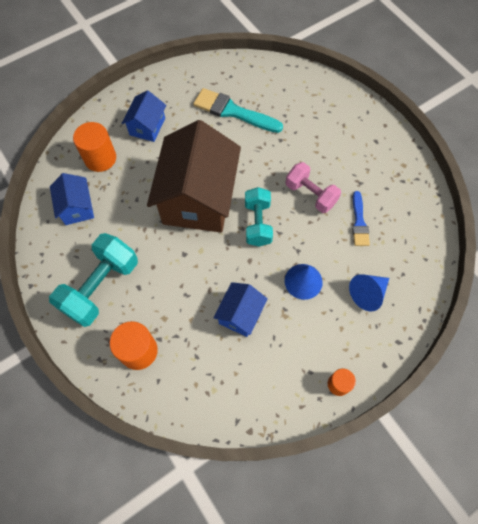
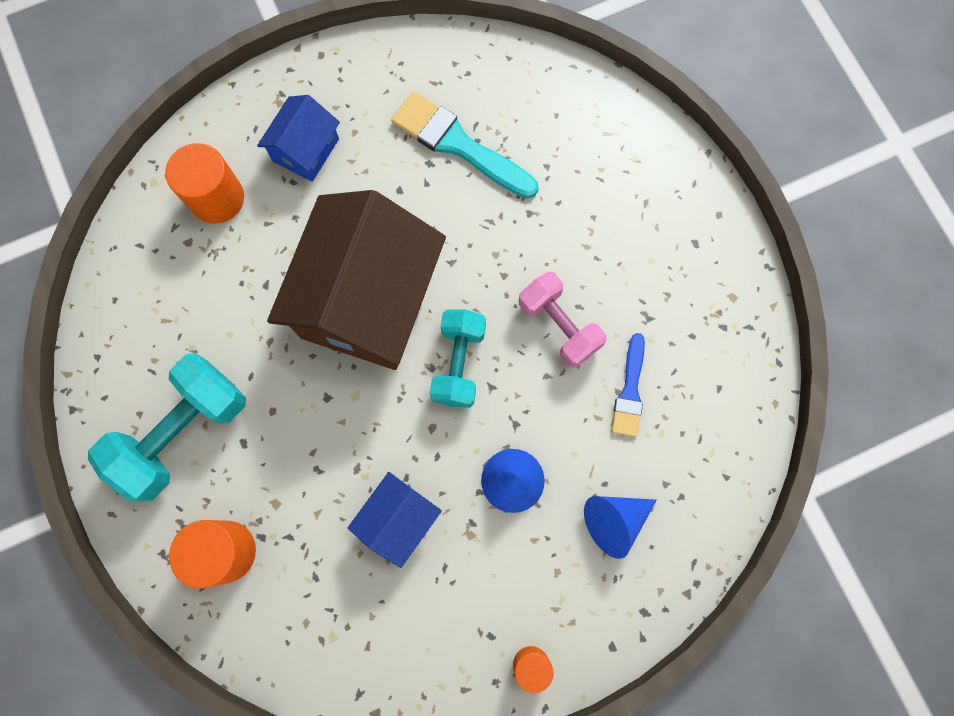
camera: 10 degrees right, 10 degrees up
(77, 207) = (165, 283): blue house -> none

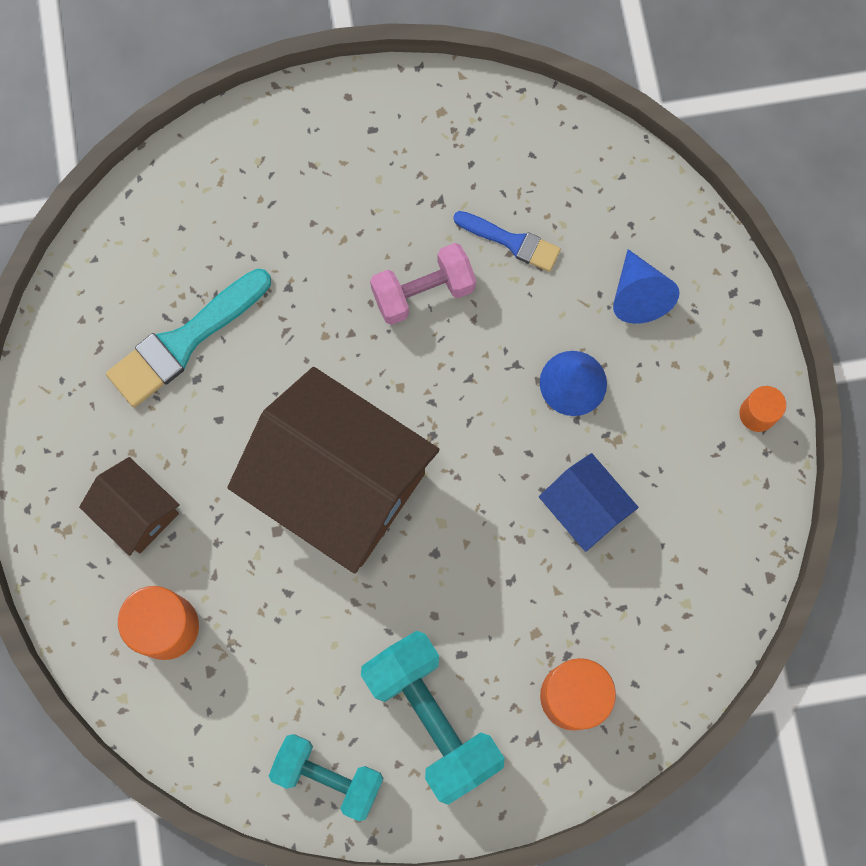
camera: 75 degrees left, 0 degrees up
(306, 150) = (137, 512): blue house -> brown house
(458, 363) = (435, 406): turquoise dumbbell -> turquoise dumbbell (328, 776)

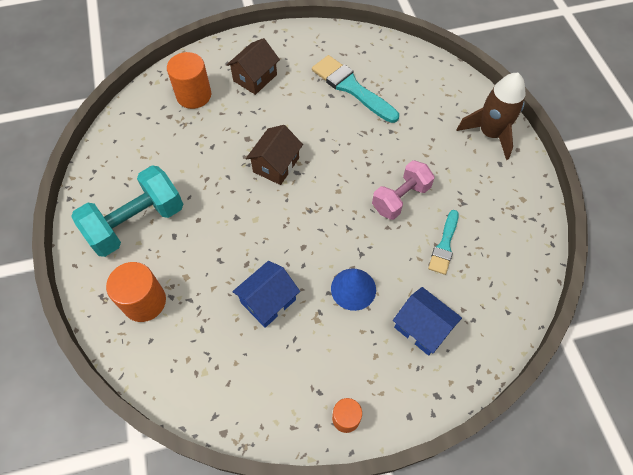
camera: 85 degrees right, 15 degrees down
(312, 131) = (490, 134): none -> brown rocket
(328, 776) = (107, 174): turquoise dumbbell -> none
(339, 484) = (276, 165): brown house -> brown house, size x0.48
(423, 292) = (400, 198): pink dumbbell -> pink dumbbell turned 75 degrees clockwise
(512, 242) = (444, 245): blue brush -> turquoise brush
(638, 295) = (422, 327): blue cone -> blue house

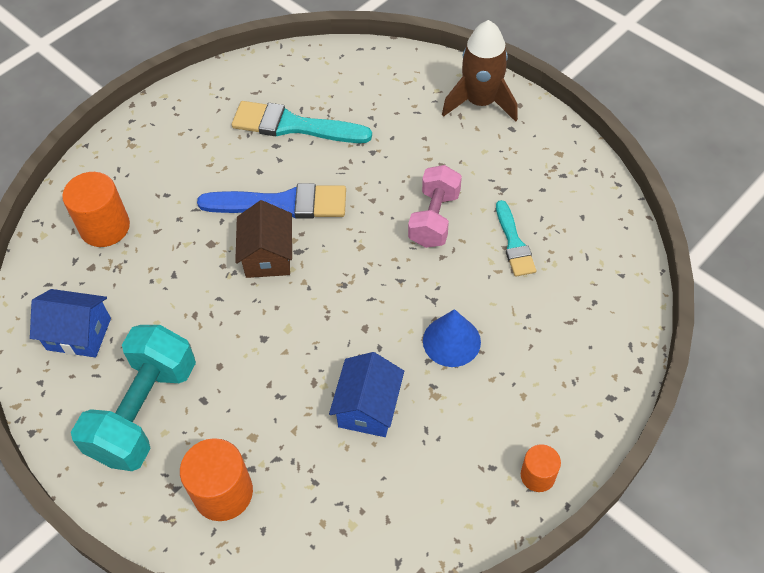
camera: 30 degrees left, 5 degrees down
(255, 78) = (168, 169): brown house -> none
(308, 135) = (282, 203): none -> blue brush
(422, 327) = (550, 339): blue house -> blue house (79, 334)

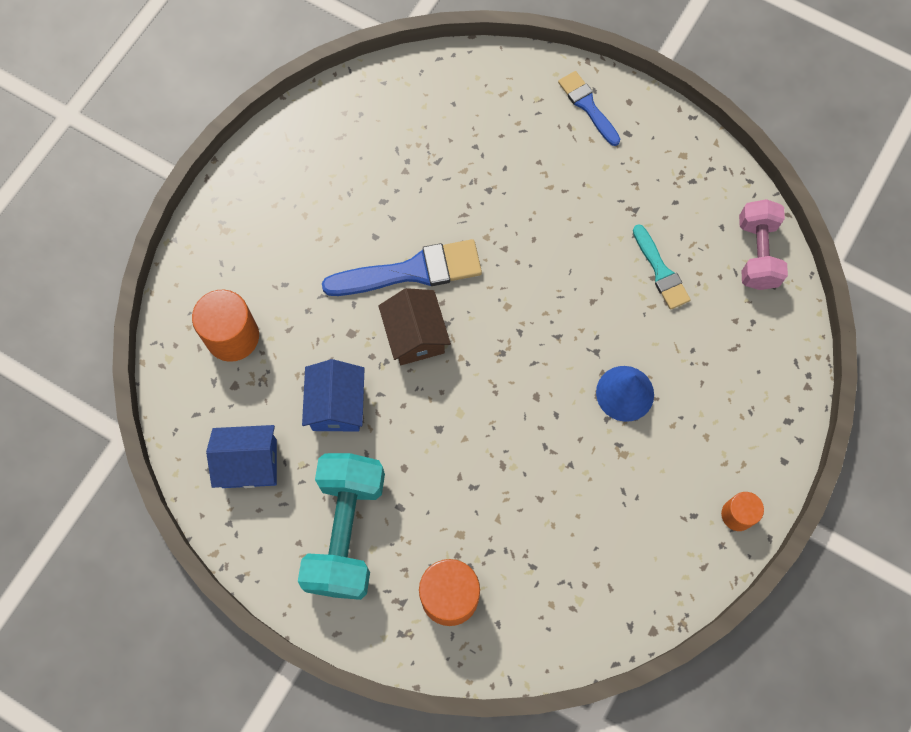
camera: 15 degrees left, 15 degrees up
(293, 126) = (395, 173): turquoise brush -> none
(368, 407) = (562, 480): blue house -> blue house (337, 405)
(434, 218) = (574, 258): pink dumbbell -> pink dumbbell (756, 253)
(480, 102) = (587, 106): brown rocket -> blue brush

